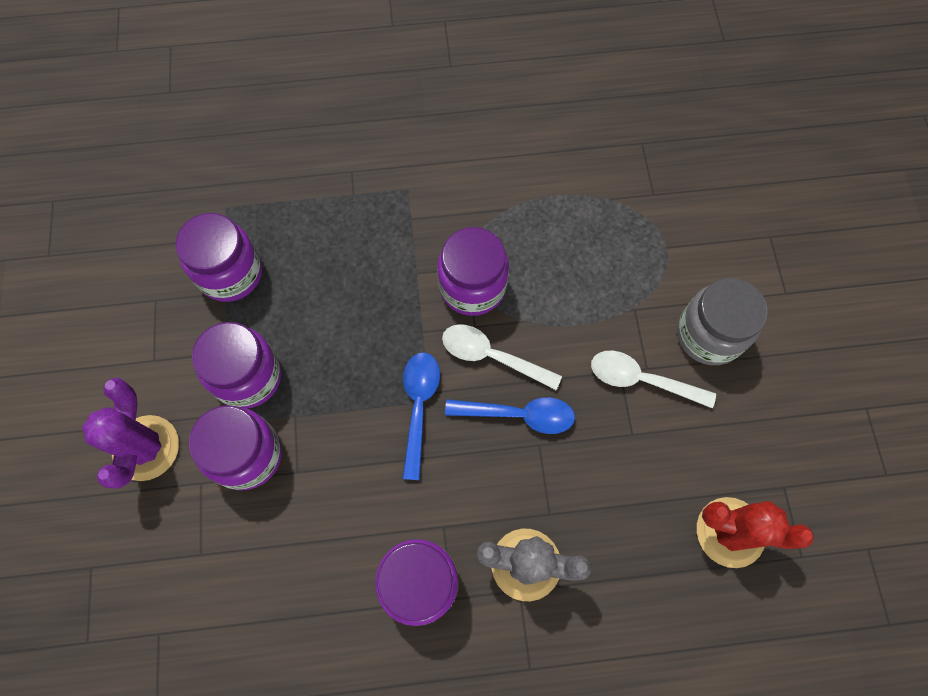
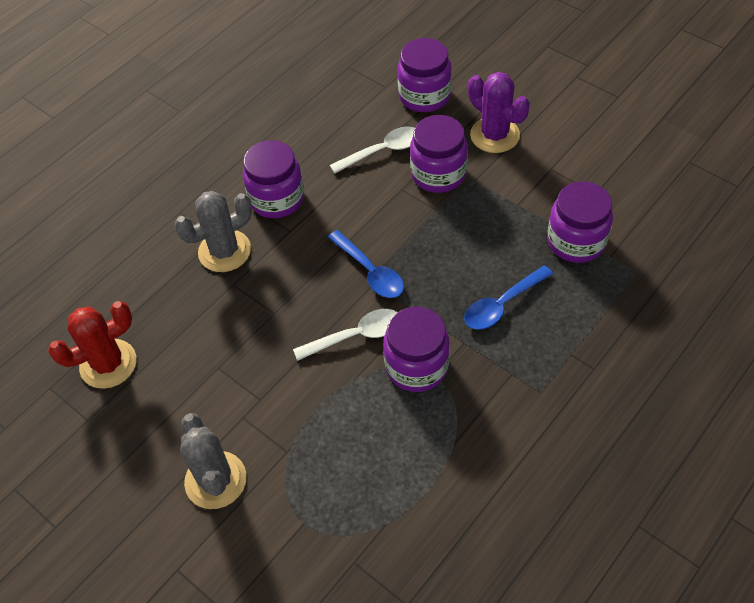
camera: 140 degrees right, 15 degrees down
(248, 376) = (488, 204): purple jar -> purple jar (424, 96)
(518, 415) = (304, 318): blue spoon -> blue spoon (502, 305)
(641, 380) = (240, 406): white spoon -> white spoon (382, 151)
(709, 335) = (215, 480): grey jar -> grey cactus

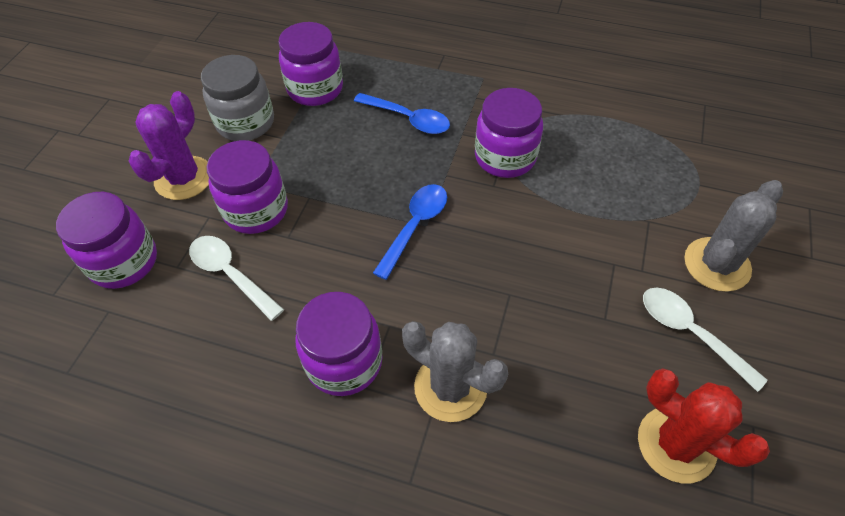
camera: 115 degrees left, 0 degrees up
(356, 336) = (498, 212): white spoon -> white spoon (690, 333)
(547, 182) = (245, 123): none -> grey jar

